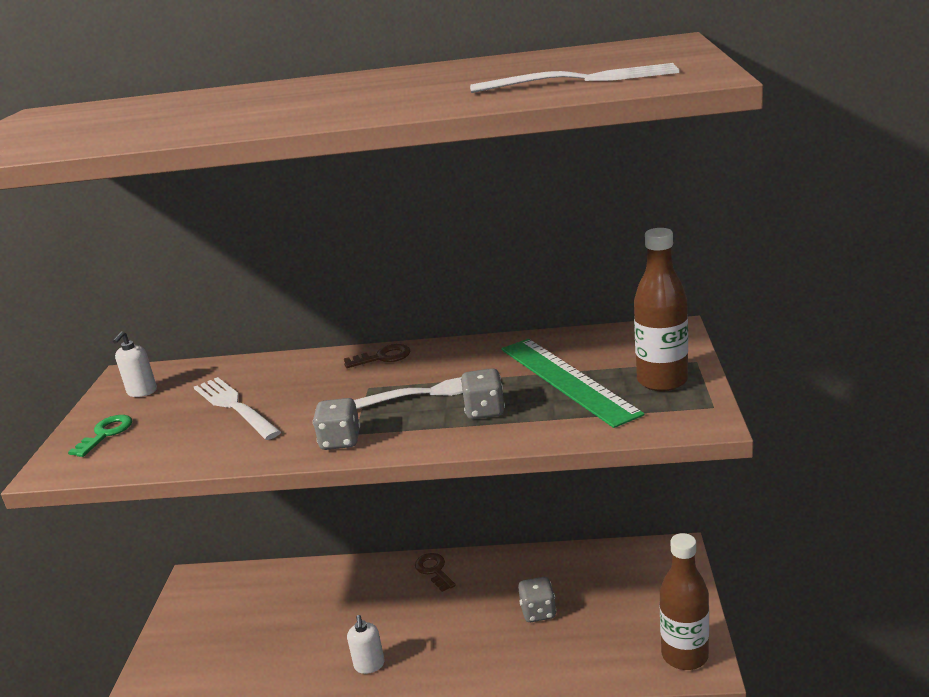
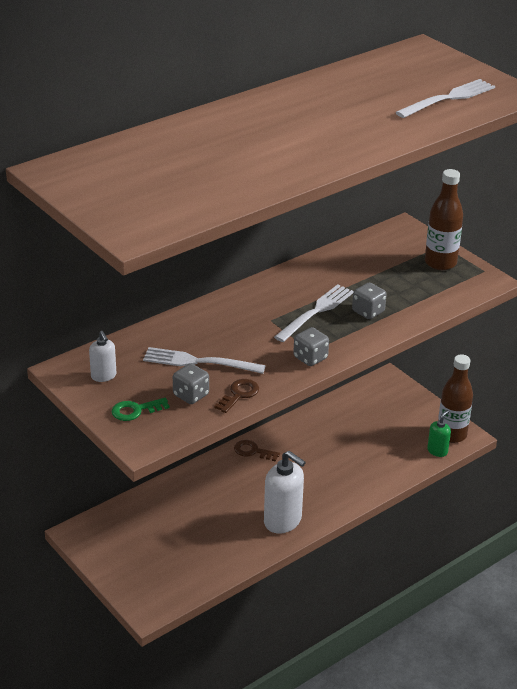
camera: 45 degrees left, 10 degrees up
(106, 434) = (135, 410): green key -> green key turned 90 degrees counterclockwise
(369, 665) = (283, 521): white soap dispenser -> white soap dispenser, size x1.86
(383, 357) = (246, 297): brown key -> brown key (239, 394)
(538, 612) = (348, 447): grey dice -> grey dice (191, 395)
(567, 380) = (387, 277): green ruler -> none
(642, 668) = (437, 451): none -> green soap dispenser

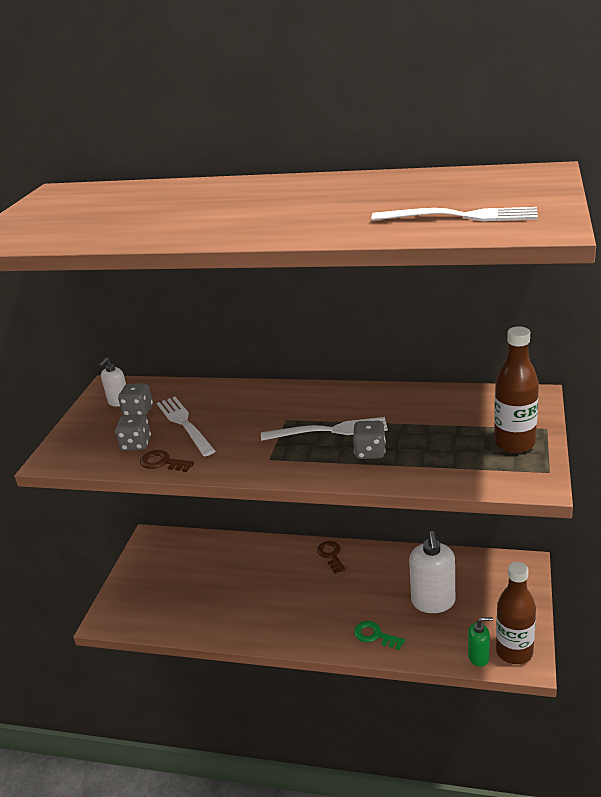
camera: 55 degrees right, 5 degrees down
(135, 410) = (90, 435): green key -> green key (375, 635)
(239, 394) = (162, 462): brown key -> brown key turned 150 degrees counterclockwise
(283, 521) = (271, 624): white soap dispenser -> white soap dispenser (433, 602)
(310, 358) = (257, 464): grey dice -> grey dice (138, 411)

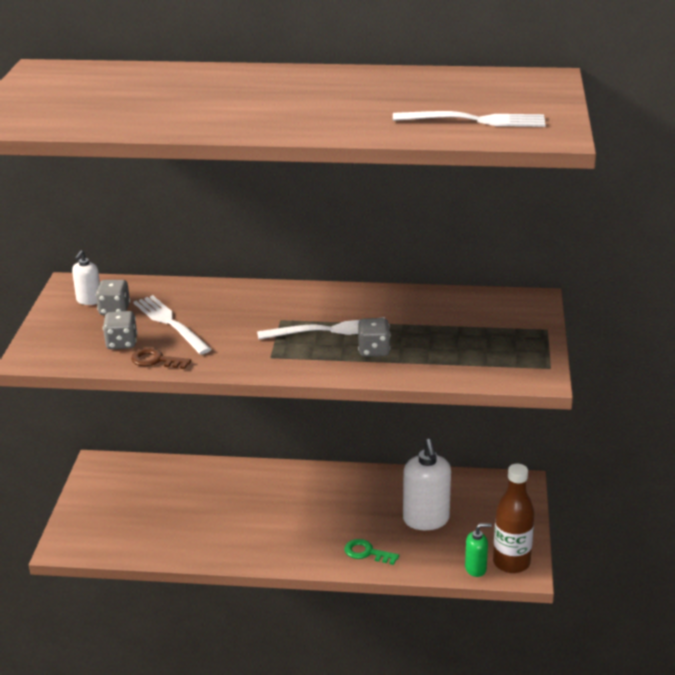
camera: 10 degrees left, 0 degrees up
(331, 555) = (311, 478): brown key -> none
(514, 443) = (516, 342): brown bottle -> none

